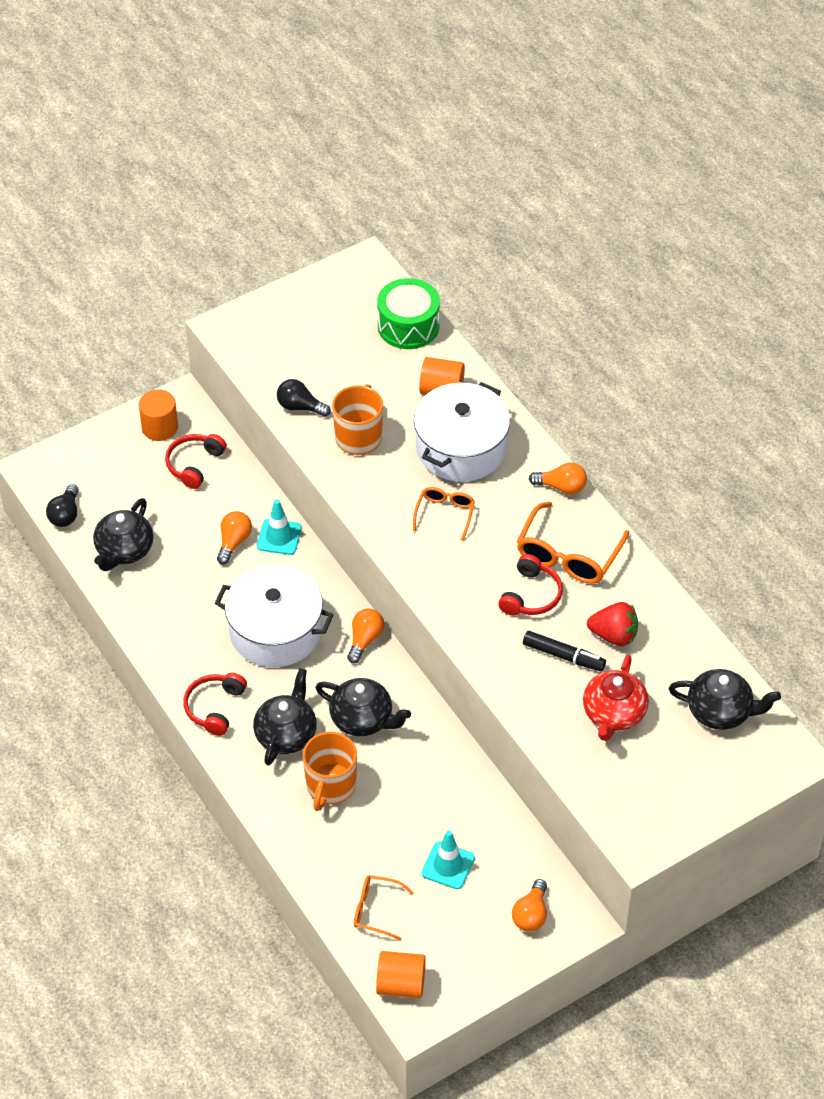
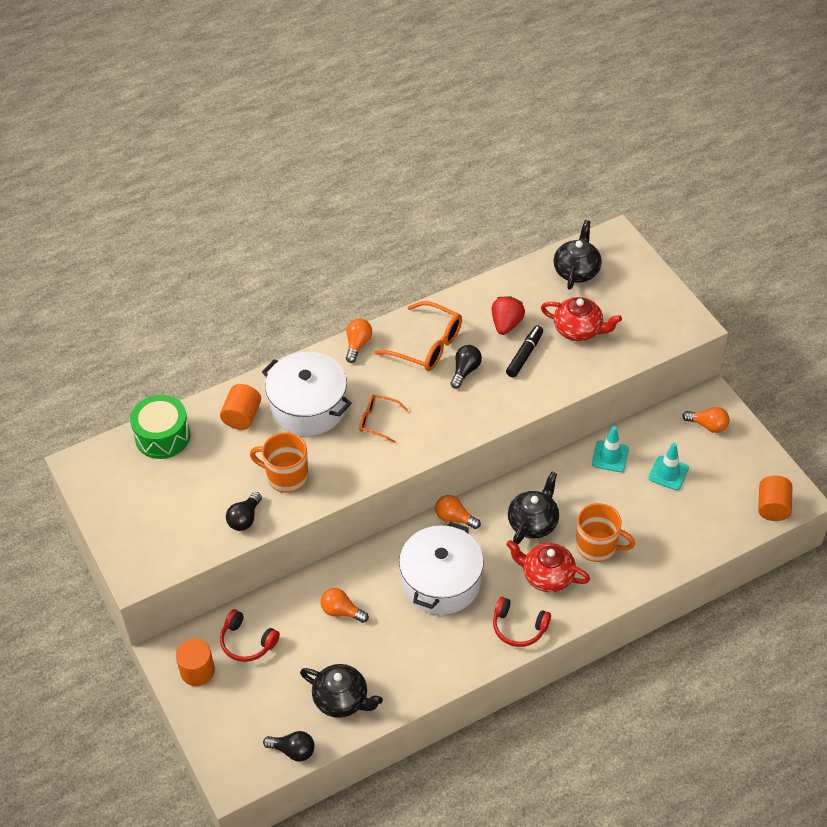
camera: 85 degrees left, 0 degrees up
(279, 537) = (339, 577): turquoise traffic cone -> turquoise traffic cone (610, 456)
(286, 734) = (546, 576): black teapot -> red teapot
(375, 910) = (709, 520): orange glasses -> none
(531, 595) = (465, 371): red headphones -> black light bulb

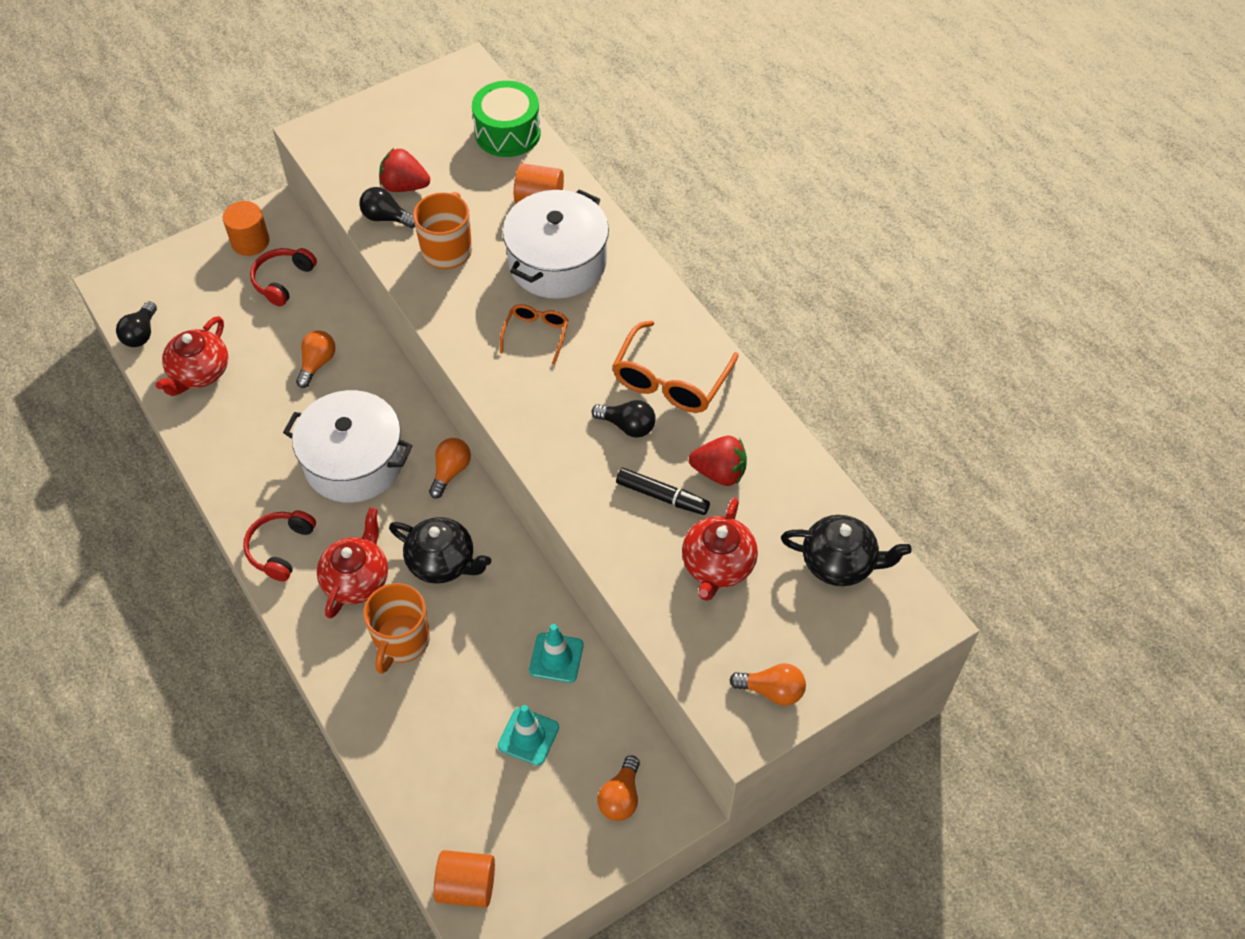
camera: 85 degrees right, 5 degrees up
(211, 507) = (404, 186): none -> red strawberry
(342, 699) = (199, 373): black teapot -> red teapot
(357, 345) = (665, 304): orange light bulb -> orange light bulb (772, 690)

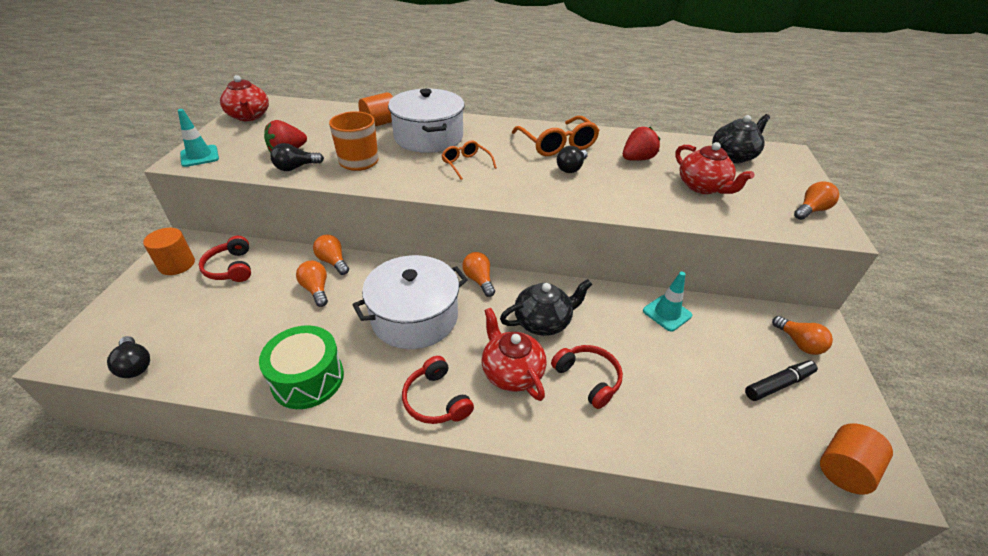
camera: 50 degrees left, 15 degrees down
(199, 373) = (224, 352): red teapot -> red teapot (249, 116)
(363, 341) = (333, 261): none -> orange light bulb
(401, 641) = (588, 378): orange mug -> red headphones
(507, 133) = (320, 111): green drum -> green drum (308, 379)
(528, 736) = (722, 359): turquoise traffic cone -> turquoise traffic cone (199, 156)
(627, 426) = (571, 168): black light bulb -> black light bulb turned 150 degrees clockwise
(662, 496) = (634, 181): black marker -> black marker (778, 384)

